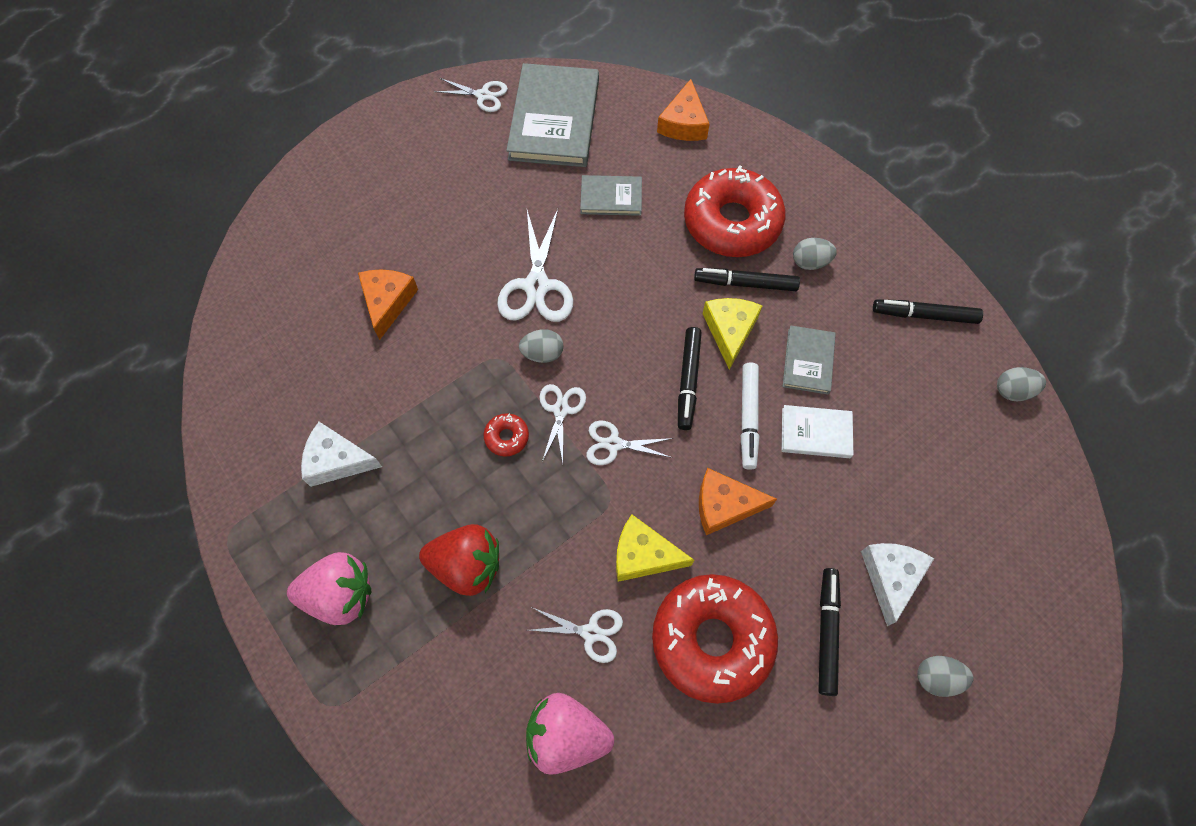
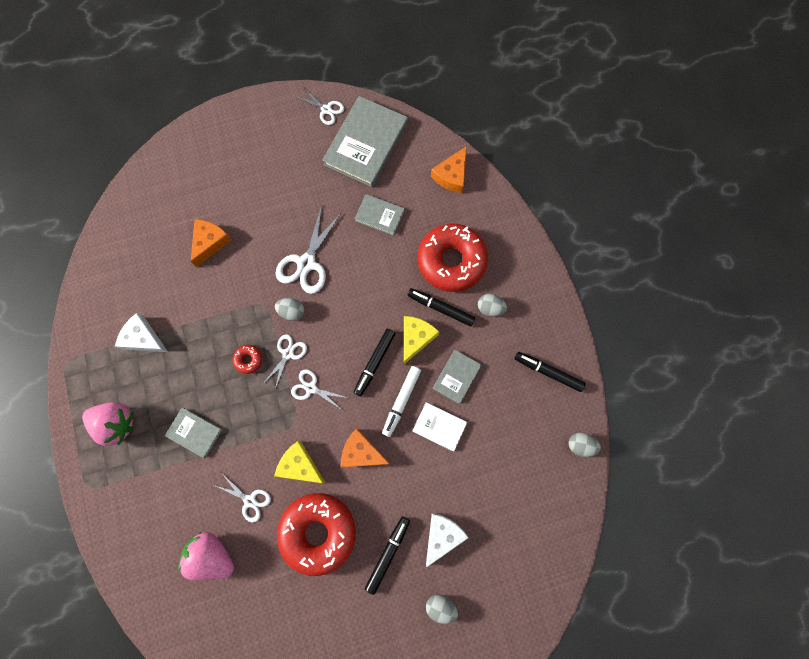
camera: 20 degrees right, 10 degrees up
(467, 565) = (194, 432): red strawberry -> grey book

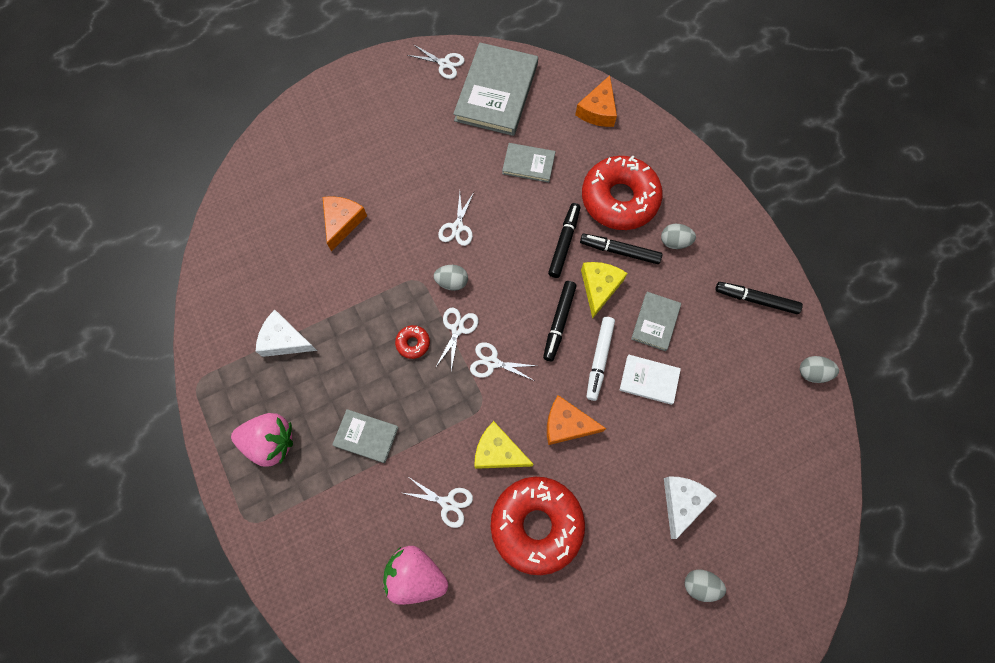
camera: 10 degrees left, 5 degrees down
(306, 263) = (457, 227): white scissors -> white scissors, size x0.59
(388, 553) = (624, 535): black marker -> black marker (564, 243)

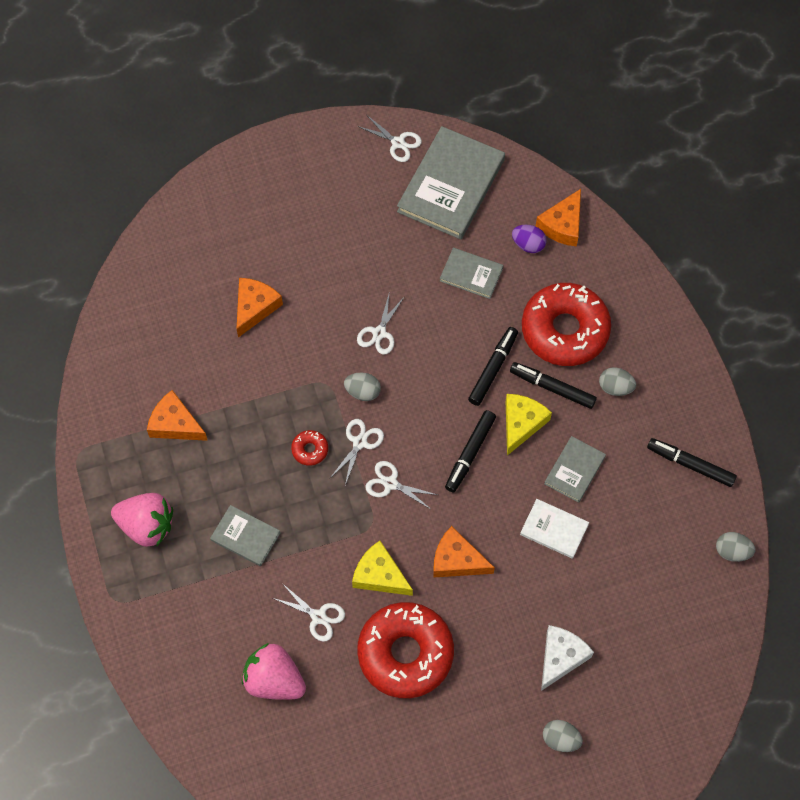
camera: 10 degrees right, 5 degrees down
(284, 340) = (175, 424): white cheese -> orange cheese
(572, 131) = (528, 244): none -> purple egg
(599, 359) = (505, 499): white marker -> none

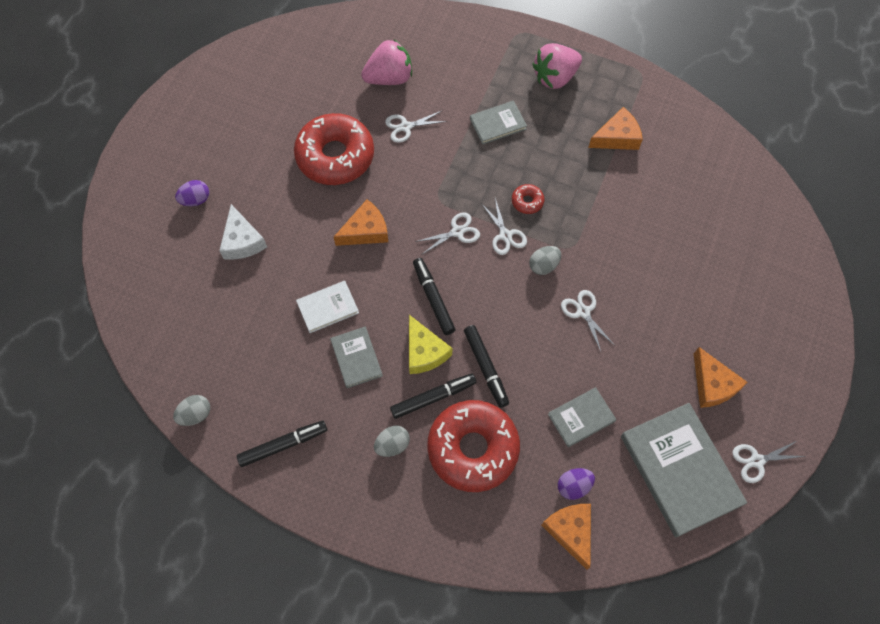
camera: 130 degrees right, 0 degrees up
(255, 307) = (674, 245): orange cheese -> orange cheese (712, 384)
(379, 575) = (399, 179): yellow cheese -> none
(560, 739) = (196, 200): grey egg -> purple egg

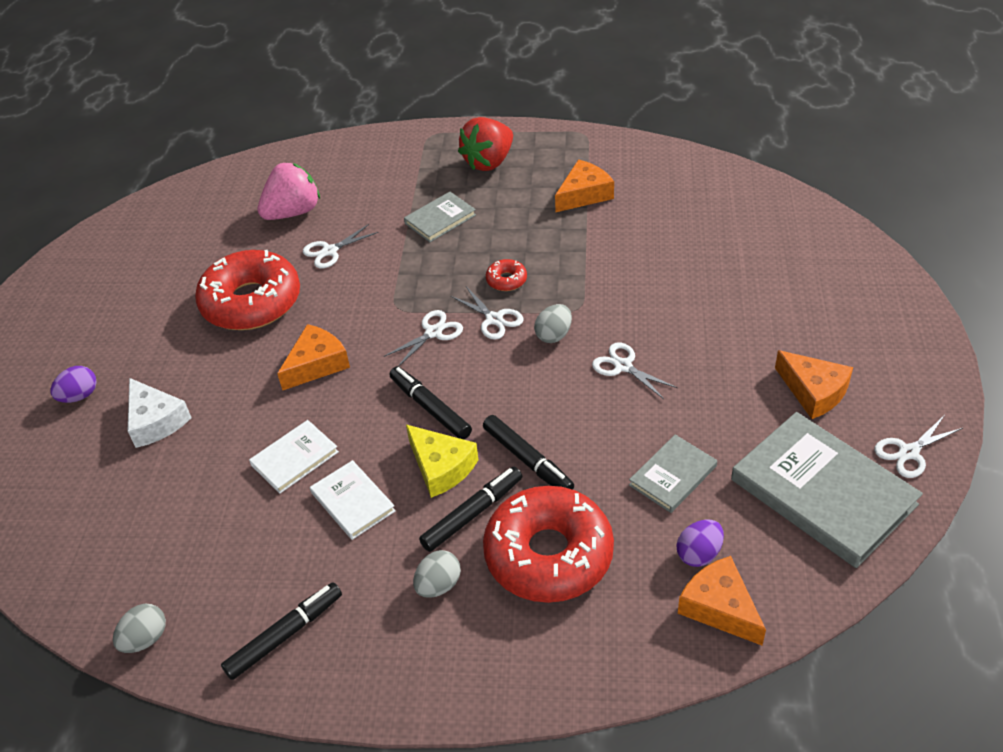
camera: 15 degrees left, 20 degrees down
(356, 358) = (352, 502): grey book -> white book
(555, 77) = (489, 162): pink strawberry -> red strawberry

